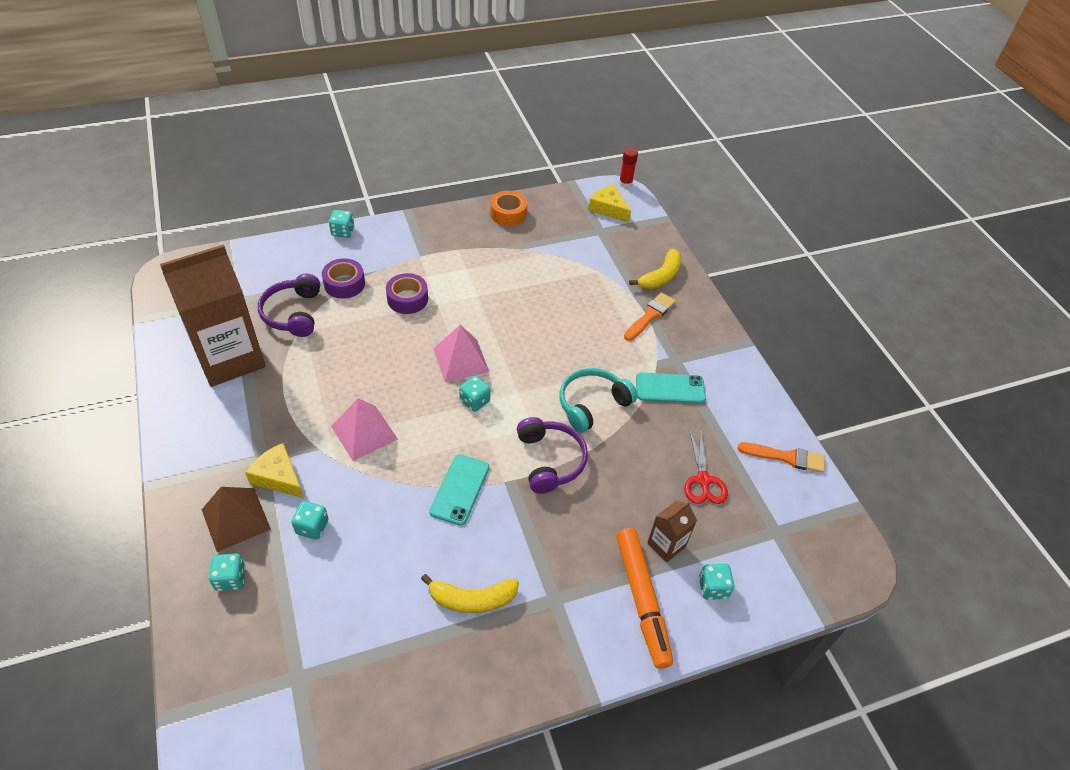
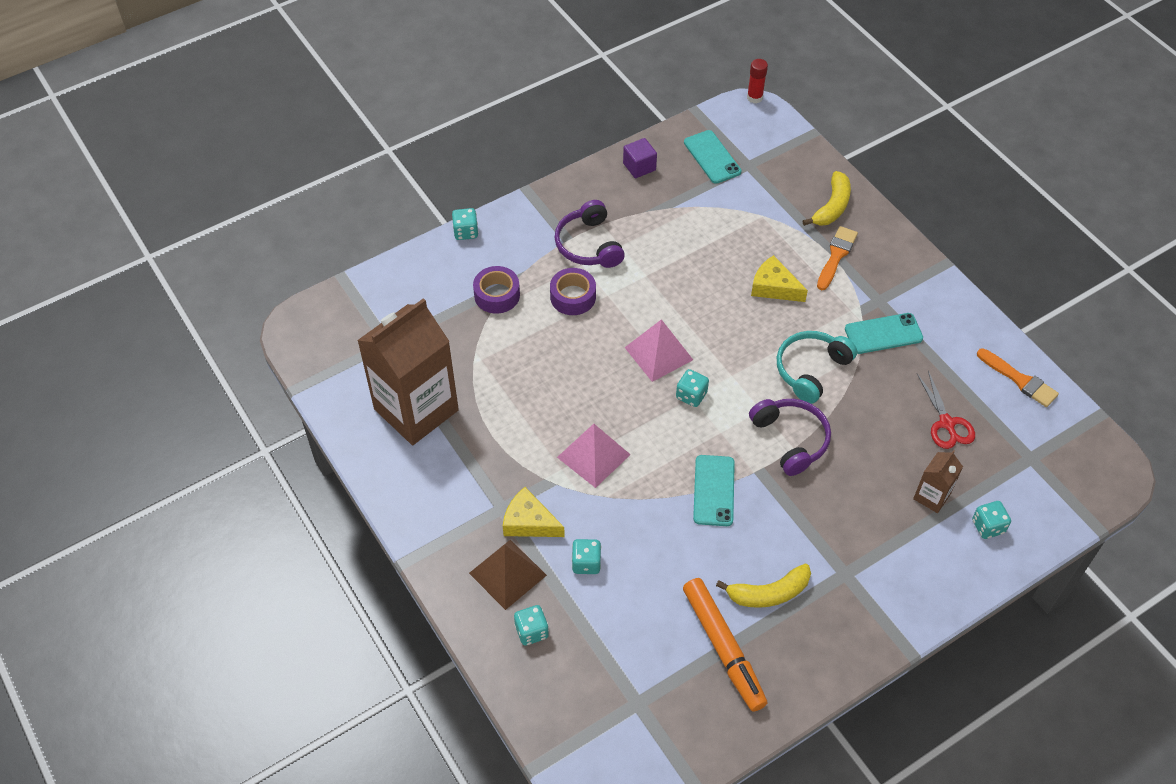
camera: 10 degrees left, 5 degrees up
(293, 313) = (458, 342): purple headphones -> purple headphones (588, 245)
(508, 214) = (639, 167): orange tape -> purple cube
(572, 219) = (712, 157): none -> turquoise phone
(608, 209) = (747, 135): yellow cheese -> yellow cheese (774, 287)
(642, 600) = (926, 554): orange marker -> orange marker (723, 648)
(786, 457) = (1020, 380): orange brush -> orange brush turned 45 degrees clockwise

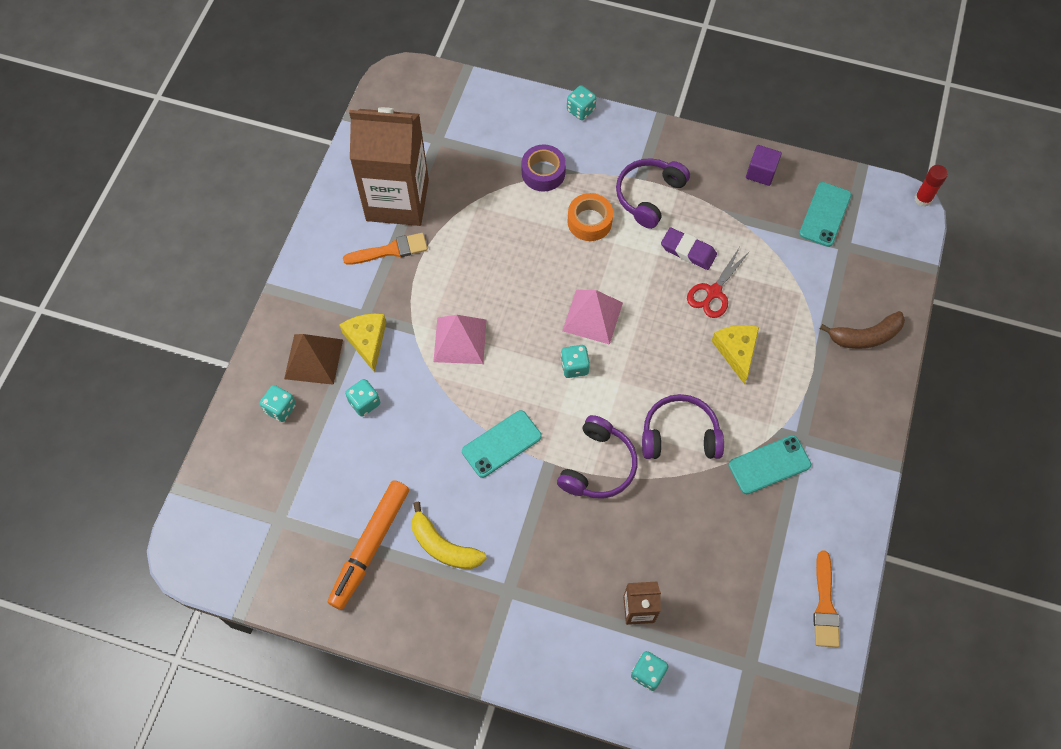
camera: 50 degrees right, 10 degrees up
(573, 297) = (589, 221): purple tape -> orange tape
(661, 255) = (688, 251): none -> purple eraser
(811, 370) = (679, 435): turquoise headphones -> purple headphones
(832, 207) = (865, 336): yellow banana -> brown banana
(836, 256) = (815, 375): orange brush -> orange brush (390, 250)
(883, 333) = (769, 464): turquoise phone -> turquoise phone turned 60 degrees counterclockwise
(946, 423) = (723, 574): red scissors -> red scissors (713, 292)

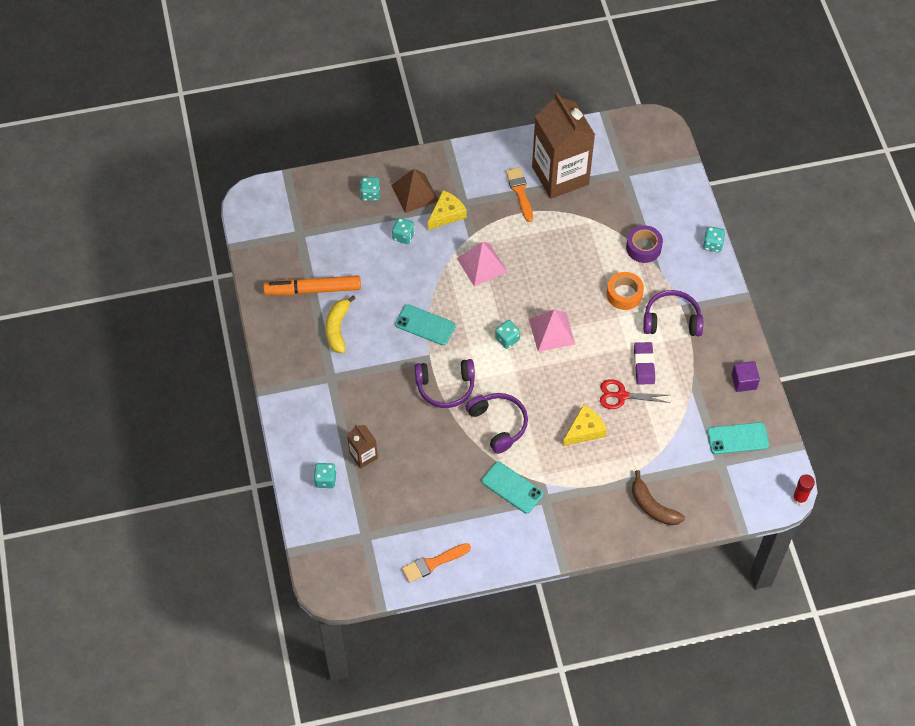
camera: 60 degrees right, 5 degrees down
(390, 250) = (520, 192): orange brush -> orange brush turned 150 degrees counterclockwise

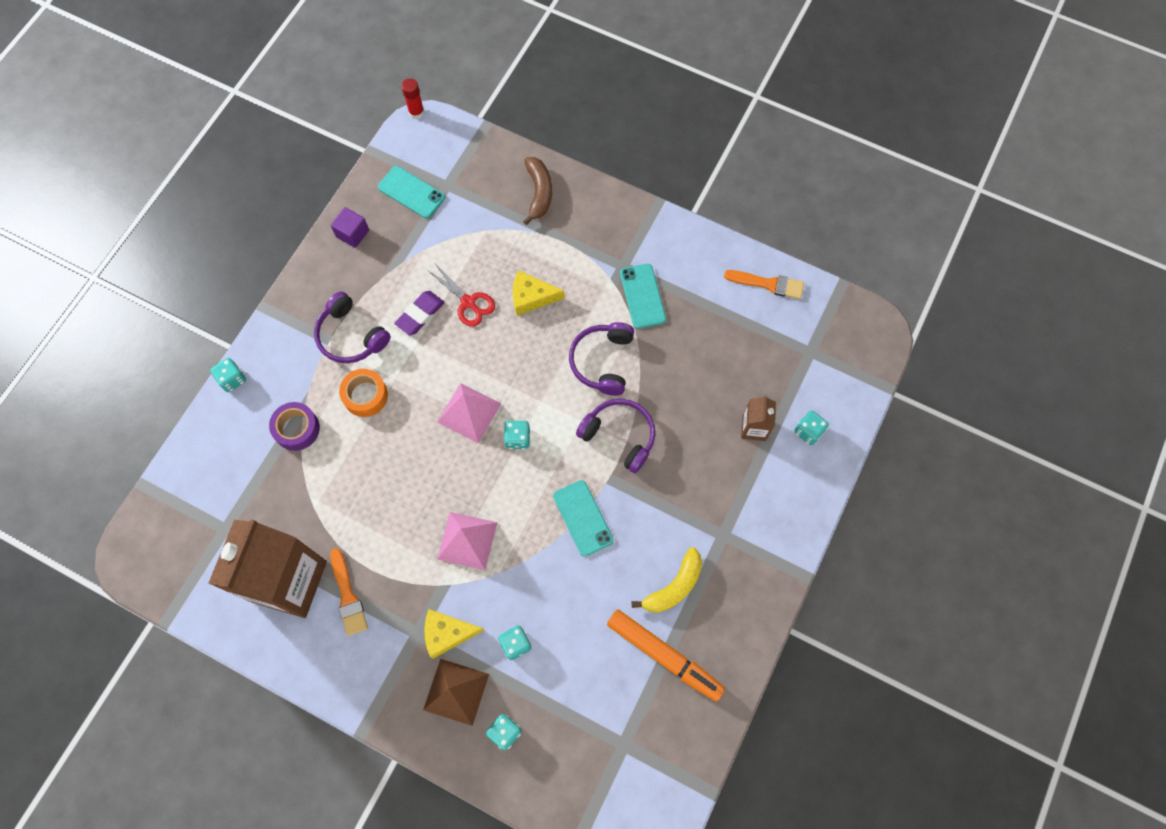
camera: 140 degrees left, 10 degrees up
(520, 192) = (348, 596): orange brush -> orange brush turned 45 degrees counterclockwise

